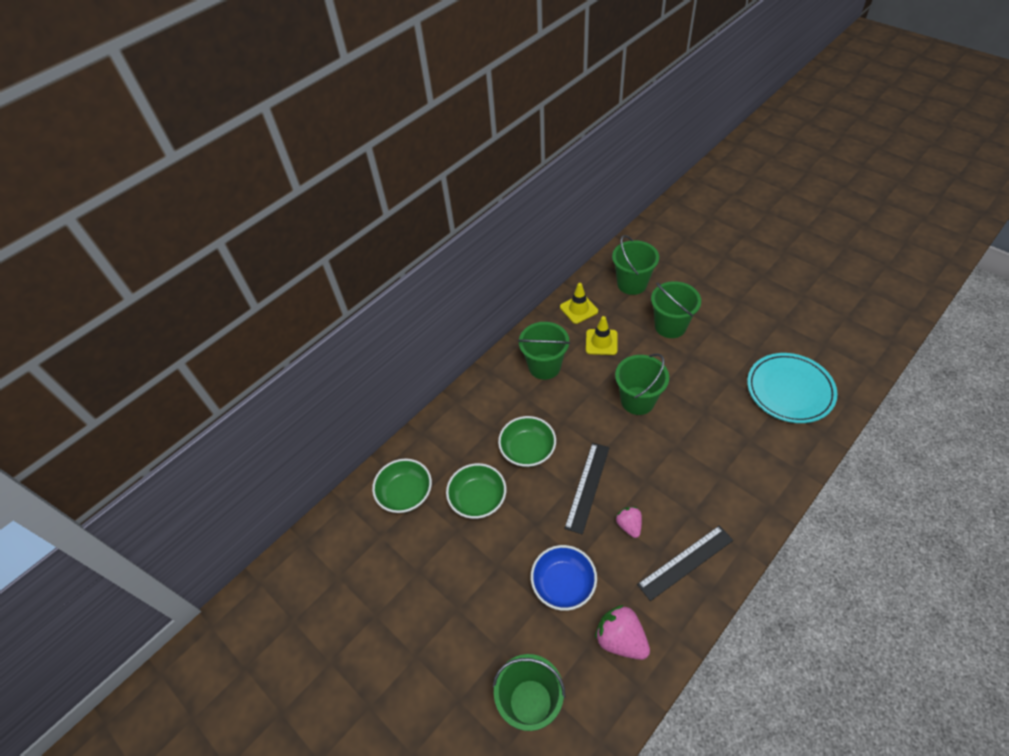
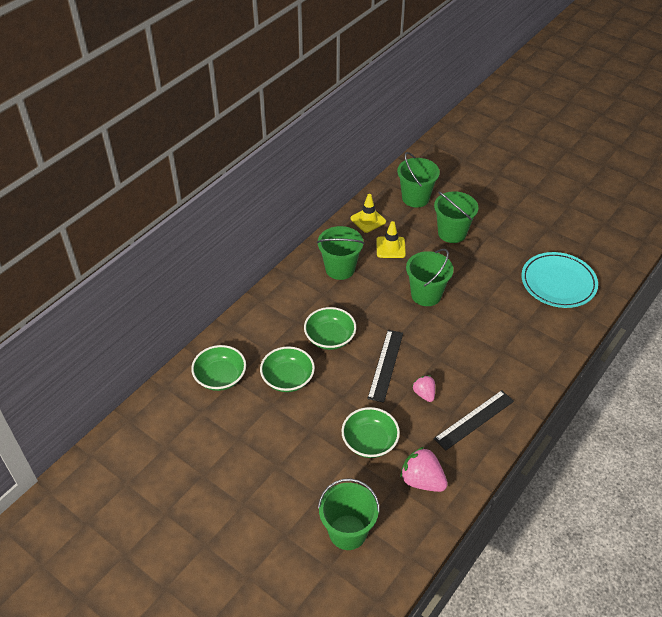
camera: 10 degrees left, 5 degrees down
(563, 584) = (369, 441): blue bowl -> green bowl

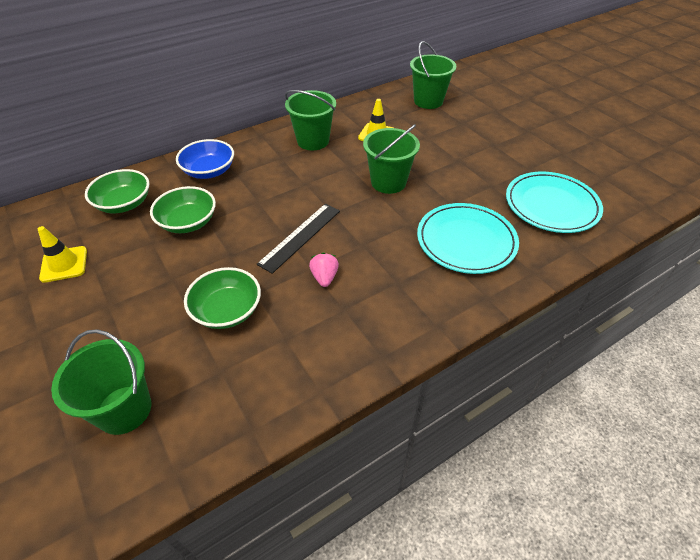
camera: 20 degrees right, 0 degrees up
(270, 325) = (209, 171): none -> blue bowl
(330, 337) = (259, 196): green bowl -> none
(368, 220) = (368, 109): yellow traffic cone -> yellow traffic cone (64, 264)
(422, 480) = (258, 376): pink strawberry -> none
(452, 233) = (450, 136): green bucket -> none
(474, 419) = (368, 323): black ruler -> none
(510, 333) = (466, 241): none -> turquoise plate

